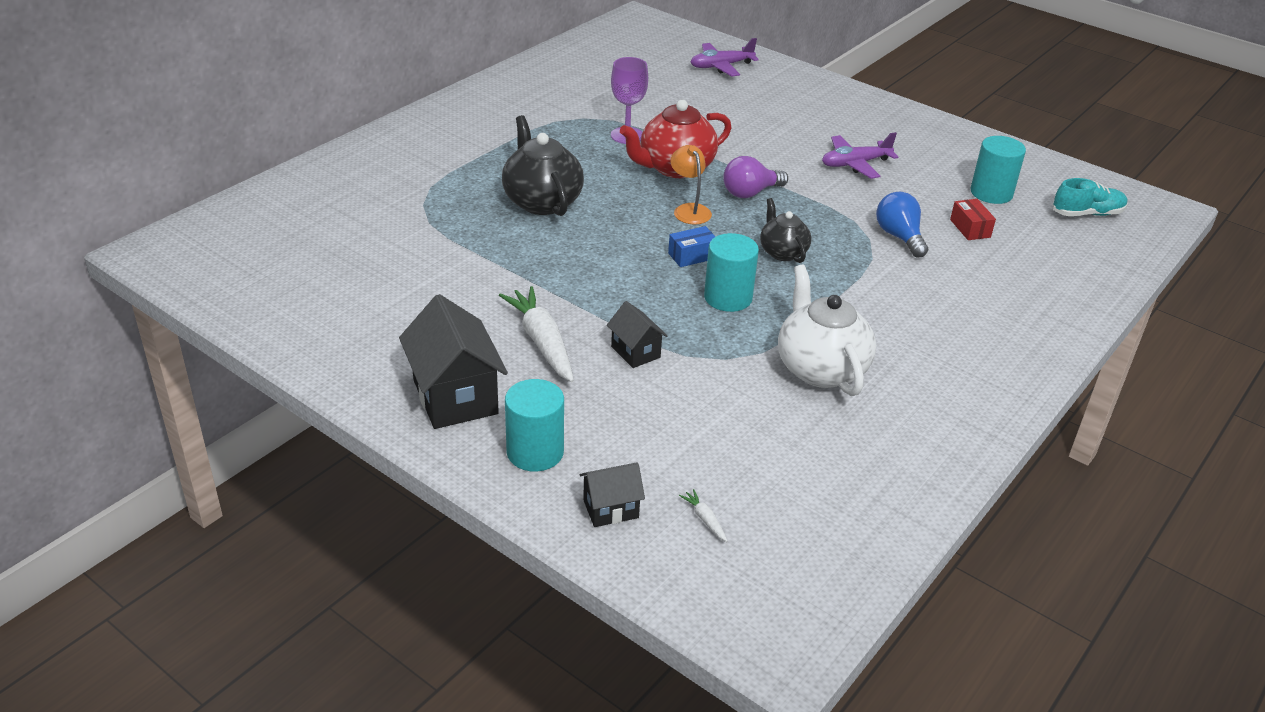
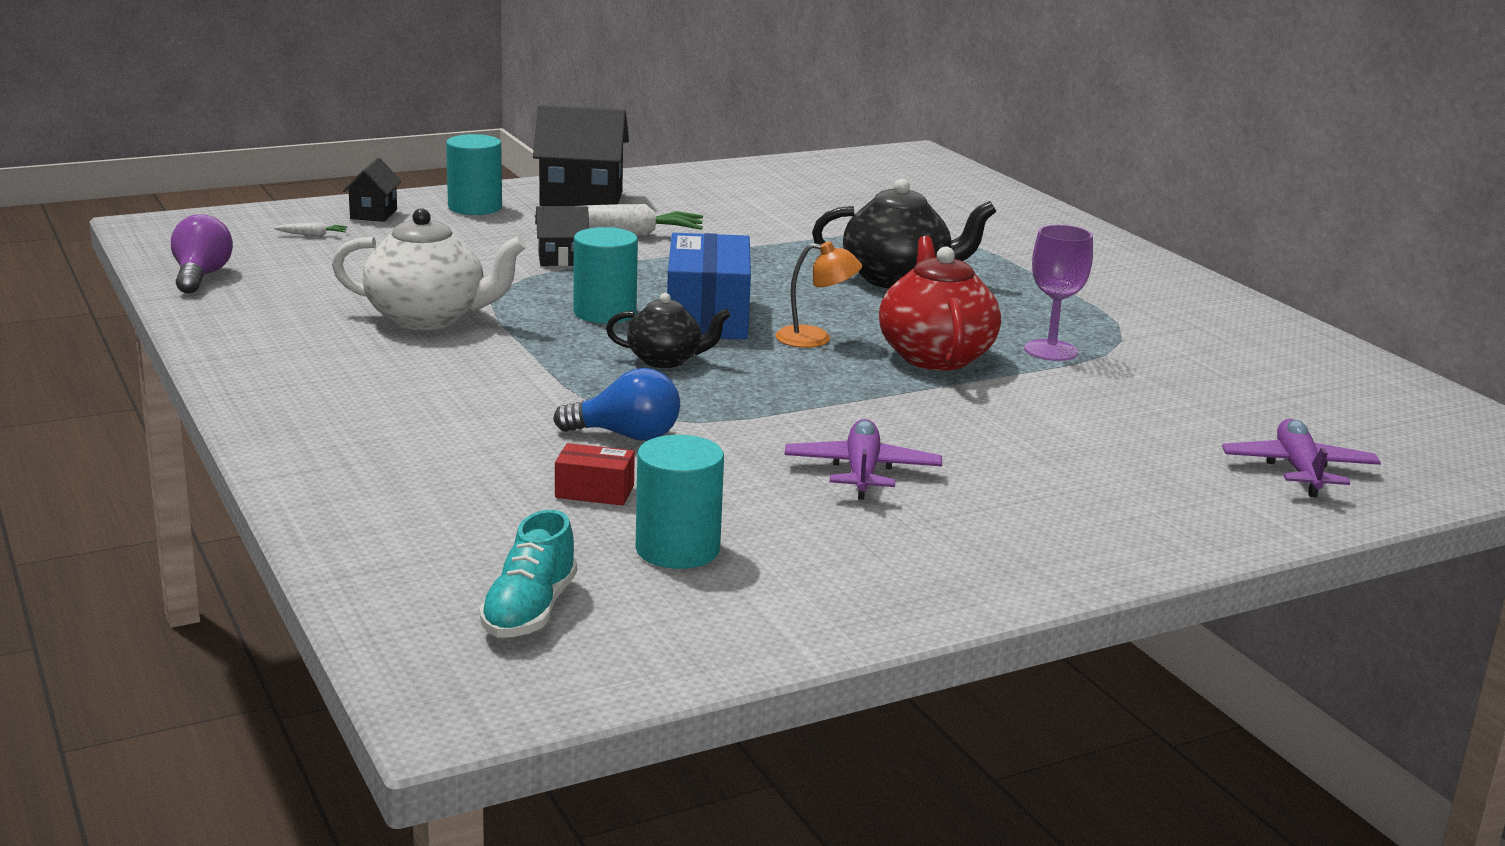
camera: 115 degrees right, 15 degrees down
(692, 256) = (707, 317): blue box -> blue box, size x2.17
(750, 193) = (830, 380): purple light bulb -> purple light bulb (201, 276)

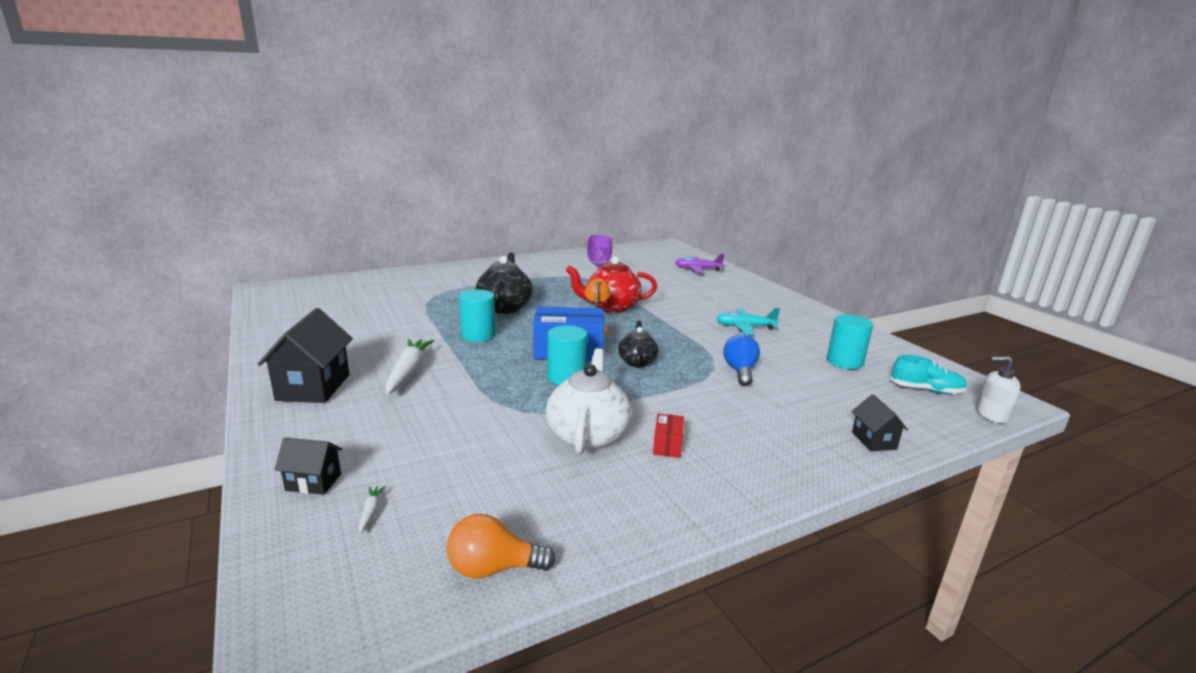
camera: 90 degrees left, 0 degrees up
(201, 276) = (493, 568): purple light bulb -> orange light bulb
(403, 656) = (991, 415): none -> white soap dispenser
(475, 207) = (315, 431): turquoise cylinder -> turquoise cylinder (478, 335)
(562, 259) = (462, 392): black house -> black house (873, 440)
(594, 492) = (806, 378): red box -> red box (667, 444)
(862, 472) = (744, 327): purple plane -> turquoise plane

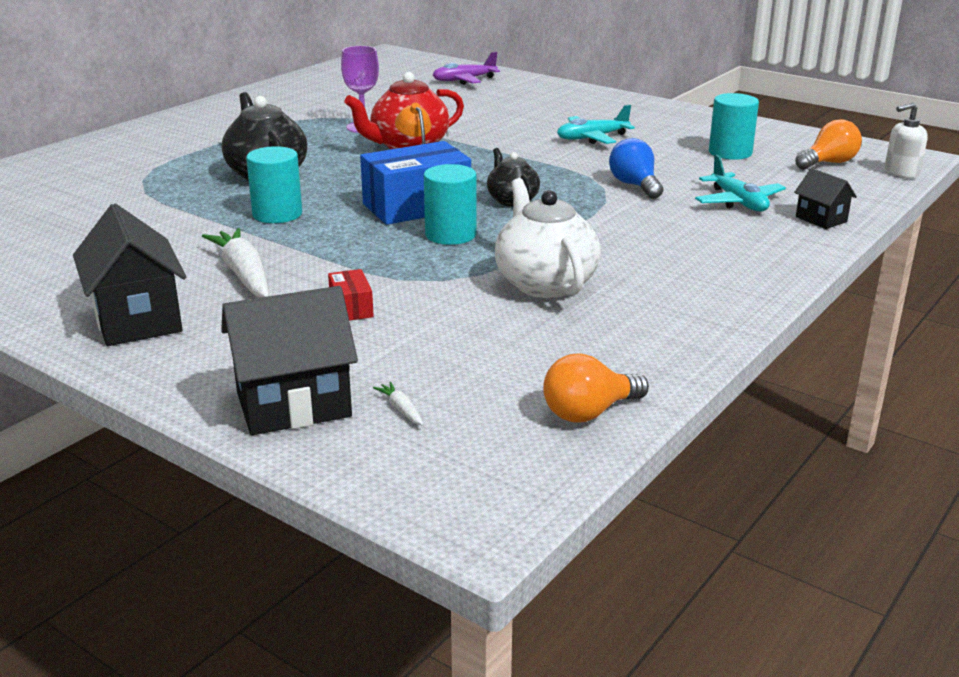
camera: 25 degrees left, 5 degrees up
(313, 482) = (293, 405): black house -> black house, size x1.86
(667, 444) = (635, 271): red box -> red box (351, 308)
(812, 406) = (738, 202): none -> turquoise plane
(926, 390) = (828, 163): turquoise shoe -> orange light bulb

